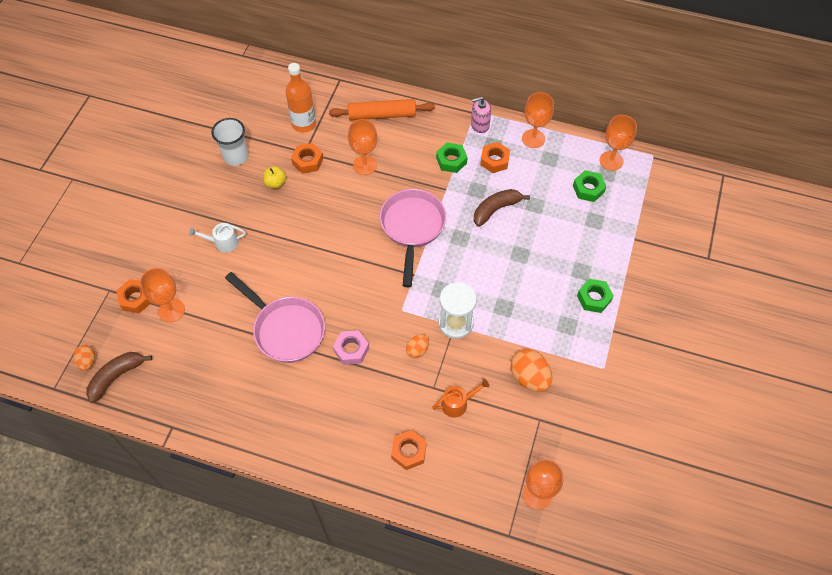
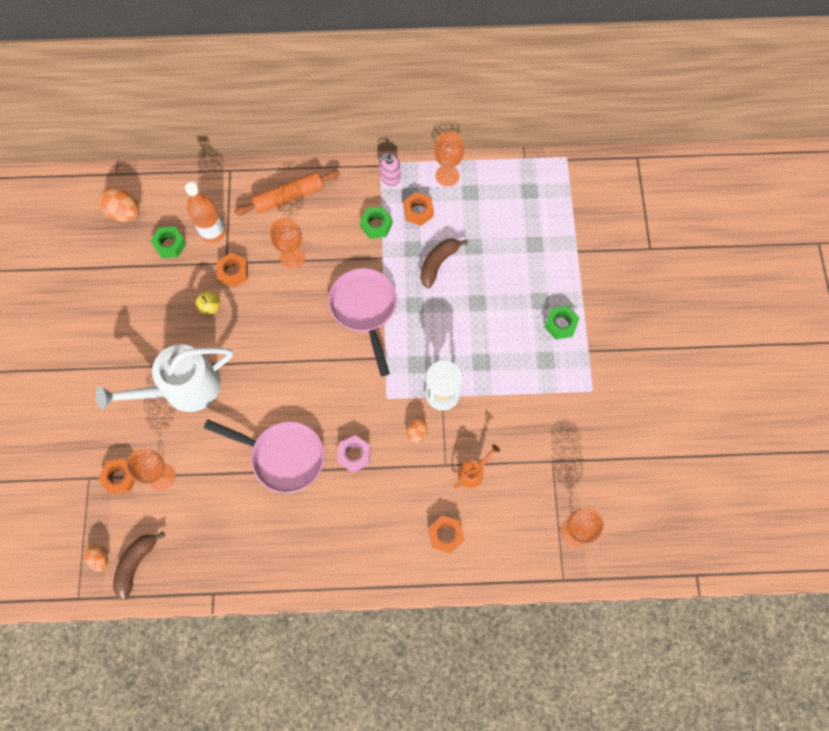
camera: 20 degrees left, 10 degrees up
(223, 242) = (183, 388): white watering can -> white watering can, size x2.33
(236, 157) = (157, 291): white cup -> none
(529, 377) = (529, 423): orange egg -> orange egg (124, 213)
(588, 189) = (517, 213): green nut -> green nut (170, 244)
(611, 161) = (529, 176): orange goblet -> none

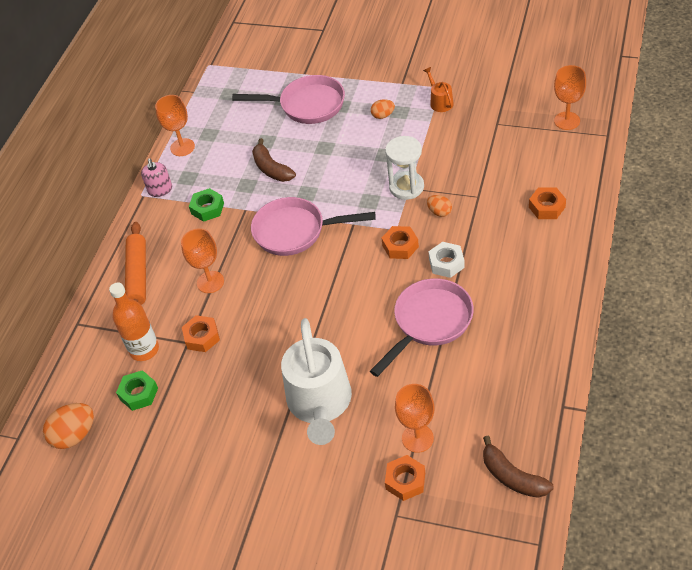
camera: 65 degrees left, 20 degrees down
(100, 559) = (498, 514): orange egg -> orange egg (383, 115)
(210, 307) = (233, 364): yellow apple -> none
(354, 455) = (446, 263): pink nut -> white nut
(418, 211) = (209, 174): orange nut -> orange nut (400, 246)
(473, 472) = (491, 178): orange watering can -> orange watering can (440, 102)
(532, 268) = (307, 105): none -> pink pan
(560, 324) = (370, 96): green nut -> none

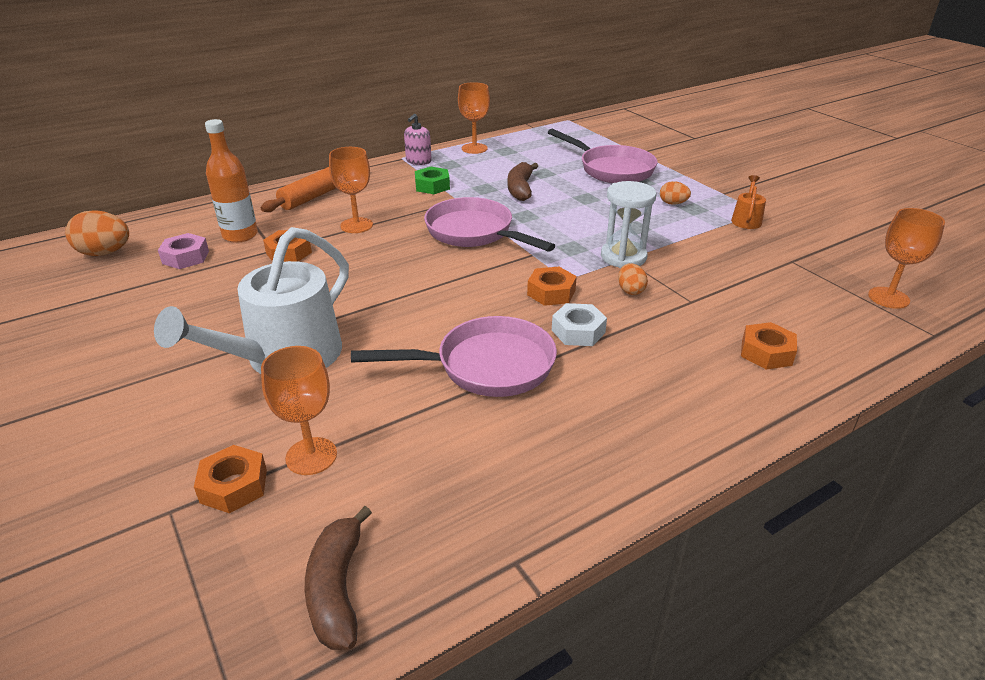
camera: 35 degrees right, 15 degrees down
(139, 394) = (185, 257): green nut -> pink nut

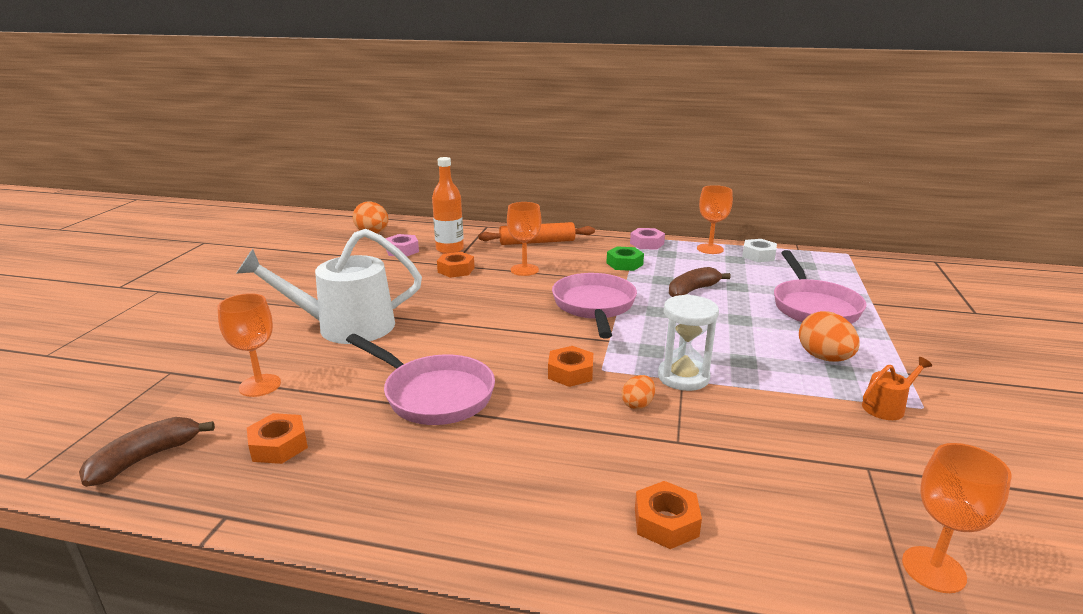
camera: 45 degrees right, 10 degrees down
(234, 486) = (208, 377): orange nut -> orange nut (279, 446)
(418, 161) = (647, 243): pink soap dispenser -> pink nut
(578, 331) = (536, 409): white nut -> white nut (758, 255)
(673, 203) = (824, 358): orange egg -> orange egg, size x1.74

